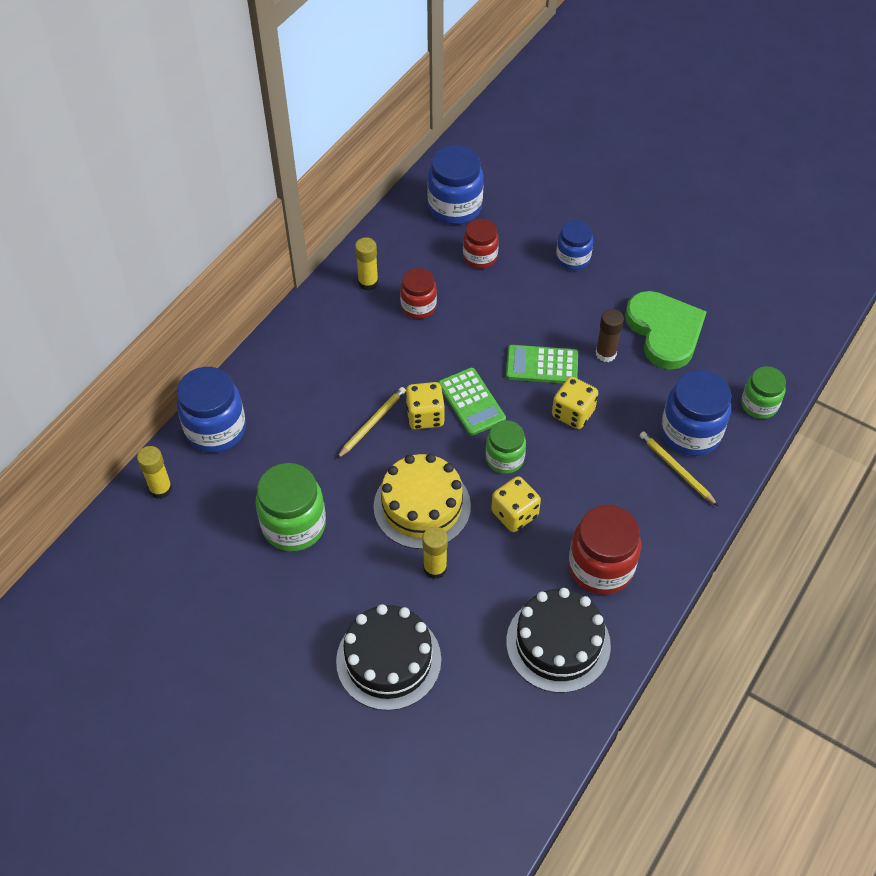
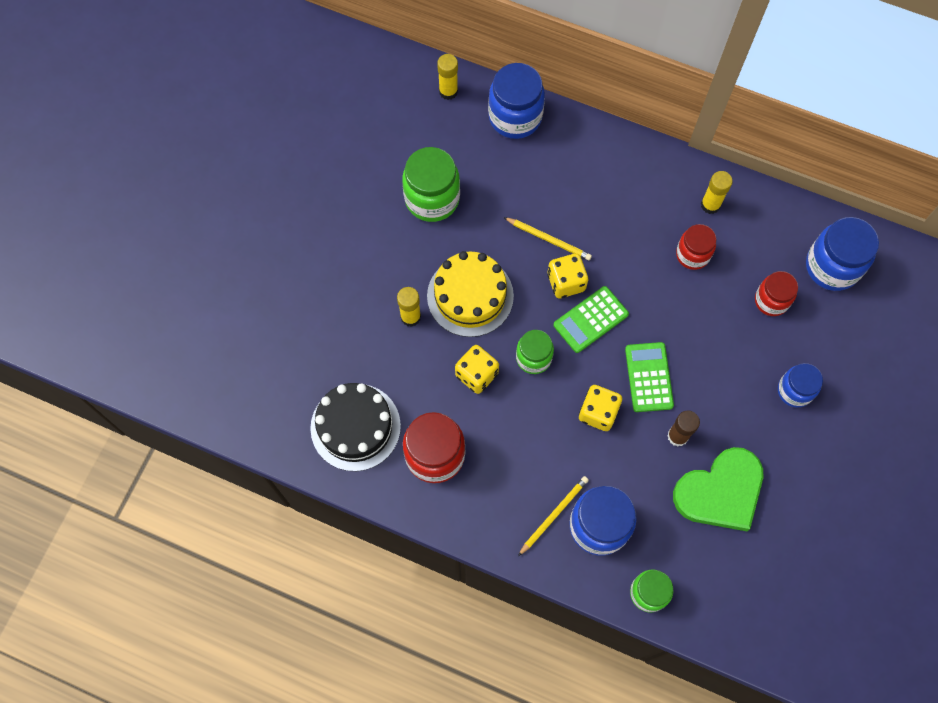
camera: 80 degrees right, 15 degrees up
(388, 660) = (321, 295): black cake -> none

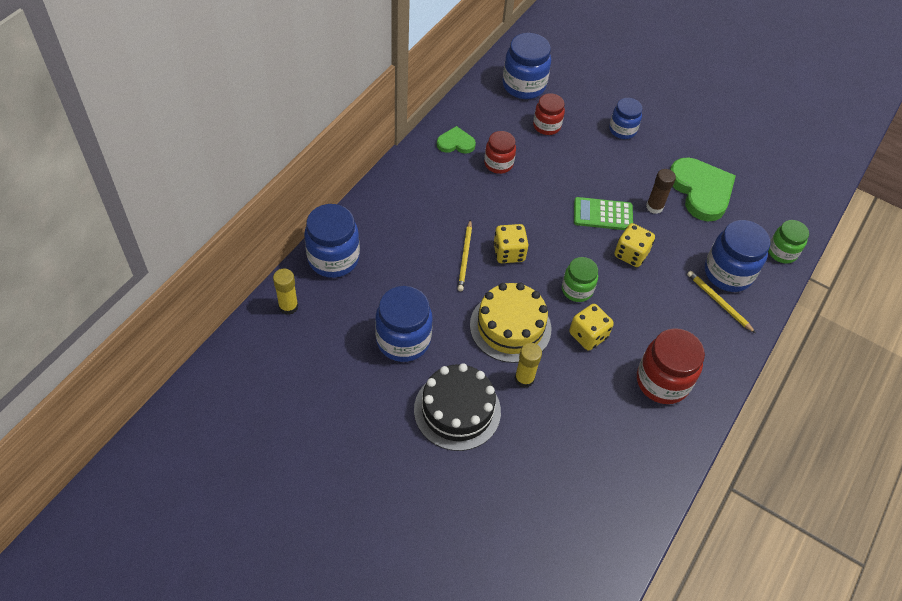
camera: 85 degrees left, 15 degrees down
(355, 427) = (631, 444): black cake -> black cake (457, 410)
(432, 199) = (403, 340): green jar -> blue jar
(549, 239) = (465, 257): yellow pencil -> yellow pencil turned 150 degrees clockwise
(590, 319) = (546, 242): green calculator -> none
(710, 205) = (456, 143): yellow glue stick -> green heart

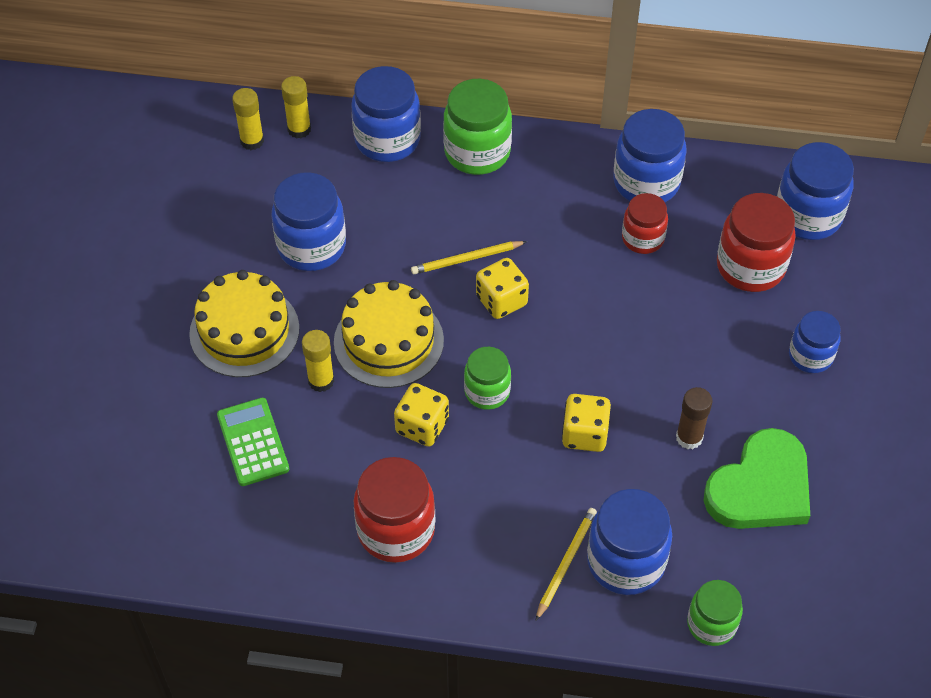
camera: 70 degrees right, 0 degrees up
(280, 340) = (252, 141): none -> yellow glue stick
(377, 214) = (477, 152): none -> green jar
(456, 143) = (646, 182): green heart -> blue jar
(457, 410) = (244, 331): black cake -> yellow cake
(546, 126) = (750, 267): red jar -> red jar, size x1.61
(603, 214) = (633, 381): green calculator -> green calculator (253, 442)

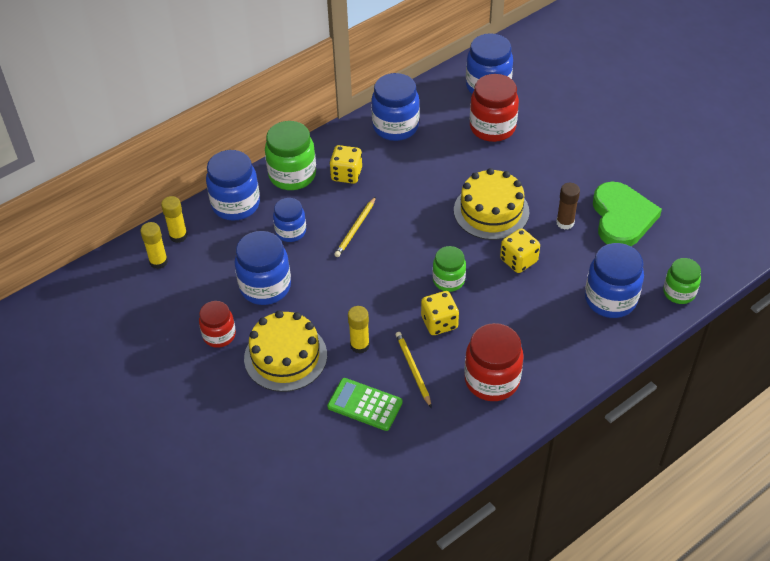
camera: 45 degrees left, 5 degrees down
(388, 341) = (368, 298): yellow cake -> yellow cake (491, 211)
(501, 301) = (399, 234): yellow dice -> yellow dice (346, 174)
(566, 563) = (586, 323): yellow pencil -> yellow pencil (413, 369)
(642, 238) = (427, 153): red jar -> red jar (219, 335)
(810, 356) = (568, 145): blue jar -> blue jar (290, 231)

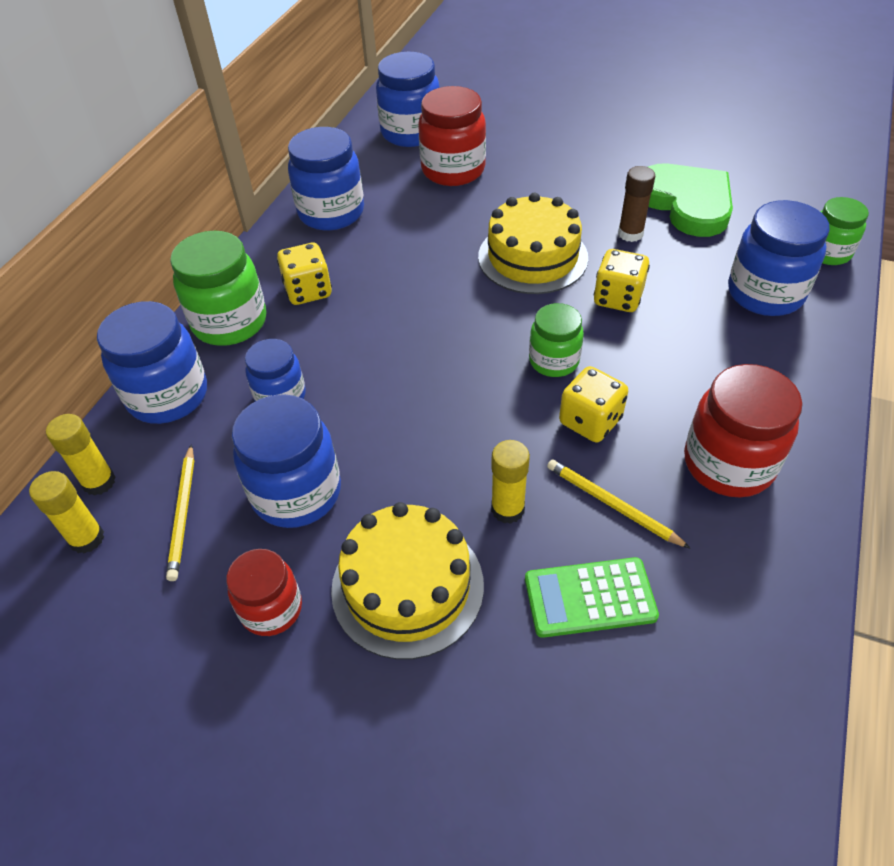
camera: 30 degrees left, 0 degrees up
(355, 228) = (373, 352): yellow pencil -> yellow pencil (183, 514)

